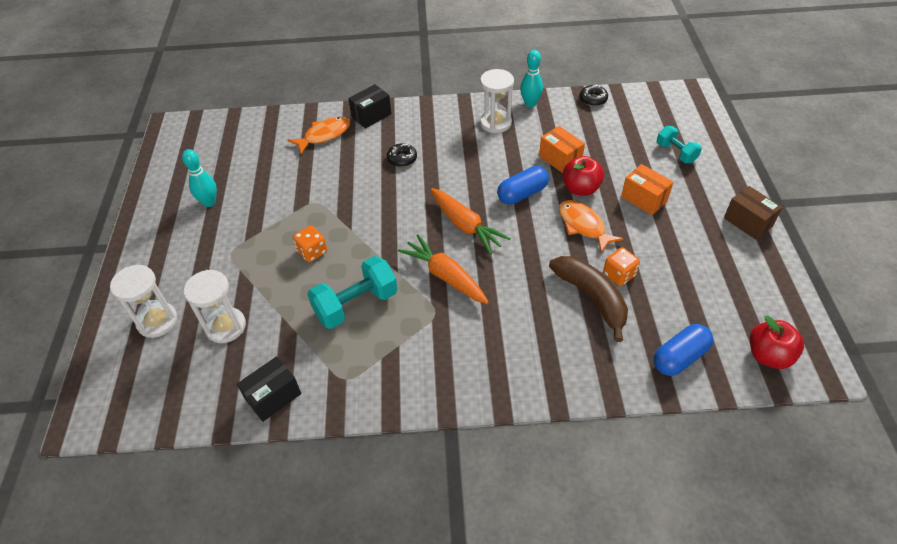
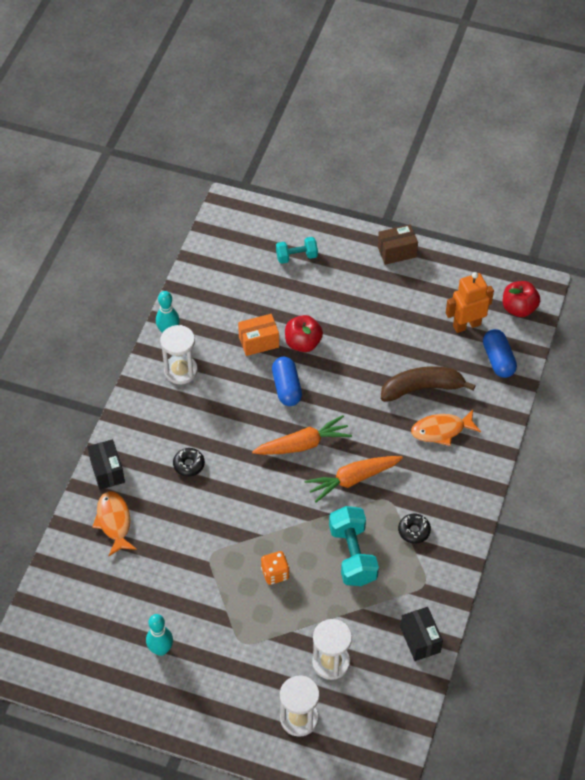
camera: 70 degrees left, 5 degrees up
(583, 225) = (346, 360): orange fish -> orange fish (441, 430)
(593, 99) = (192, 281): black donut -> black donut (414, 531)
(619, 275) = (408, 360): orange dice -> none
(644, 199) = (338, 305): orange box -> none
(704, 311) = (466, 325): none -> orange robot

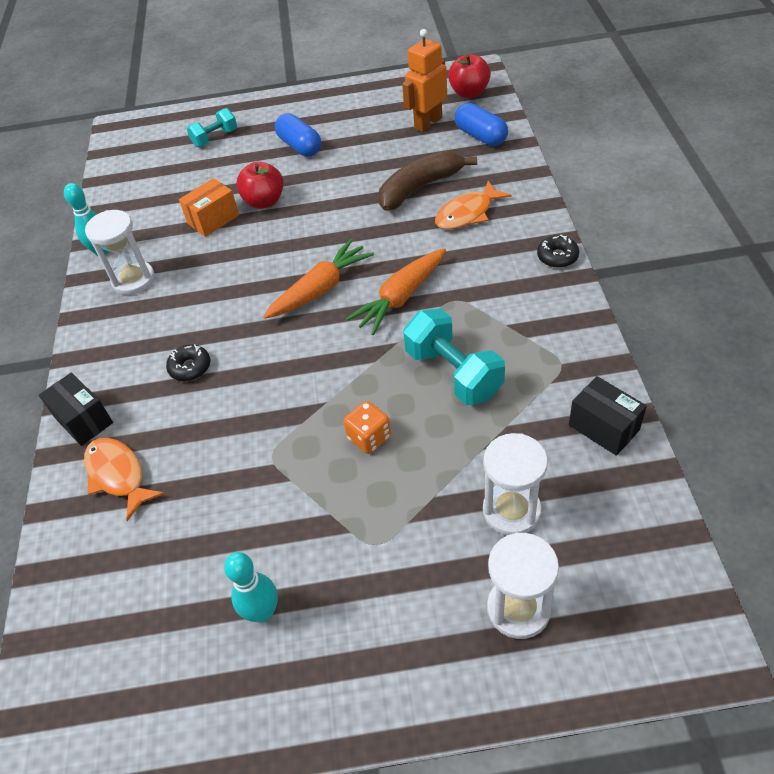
camera: 20 degrees left, 5 degrees down
(287, 388) = (269, 246): blue capsule -> blue capsule (300, 146)
(396, 252) = (317, 98): brown box -> none
(414, 531) = (508, 316): black donut -> black donut (557, 257)

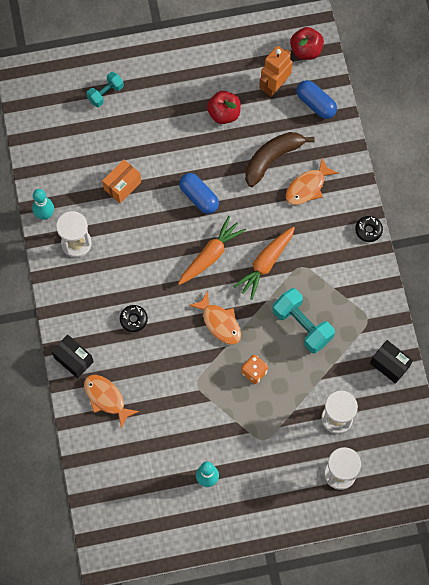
camera: 10 degrees left, 20 degrees up
(264, 201) = (158, 168): red apple -> red apple (224, 114)
(300, 146) = (176, 107): blue capsule -> blue capsule (199, 197)
(322, 370) = (219, 322): none -> orange fish

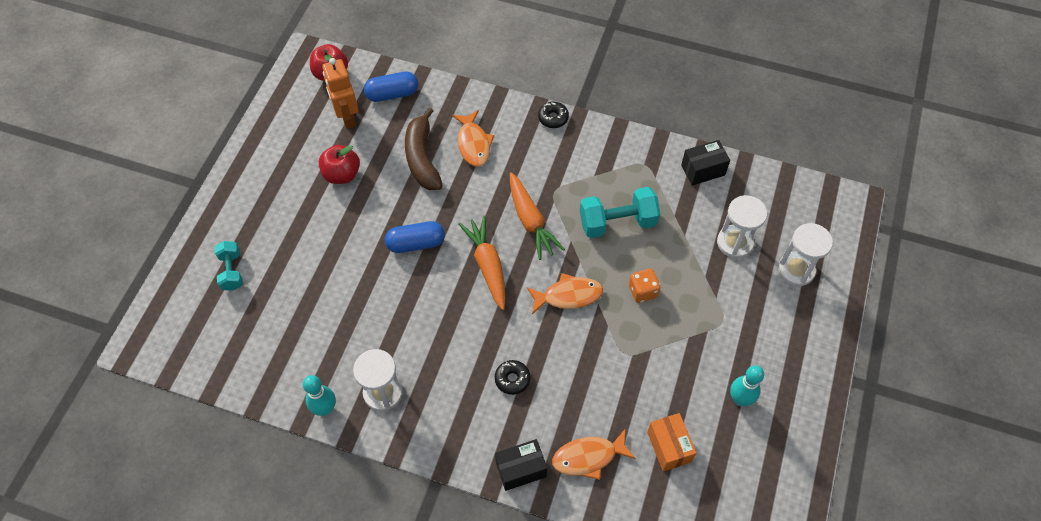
camera: 60 degrees left, 10 degrees down
(122, 185) = (349, 309): orange box -> orange box (669, 447)

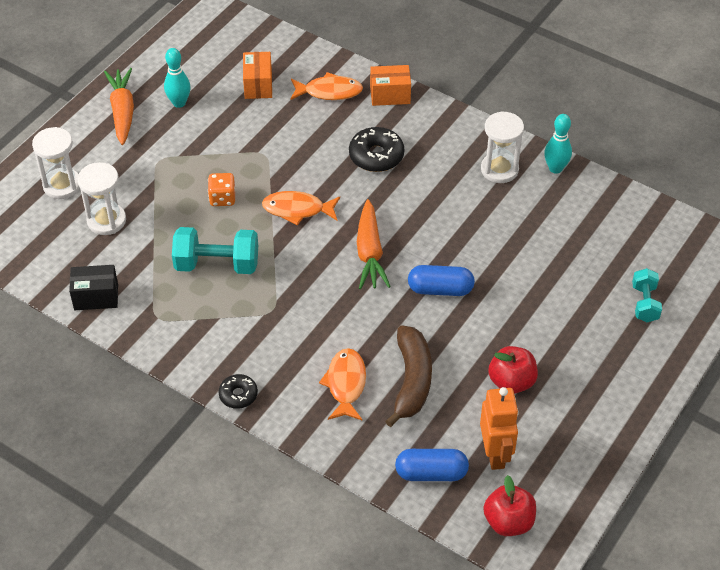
camera: 165 degrees left, 10 degrees down
(512, 379) = (376, 156): black donut -> black donut, size x1.62
(520, 469) = (390, 95): black box -> orange box
(530, 221) = (309, 285): orange carrot -> orange carrot (122, 111)

